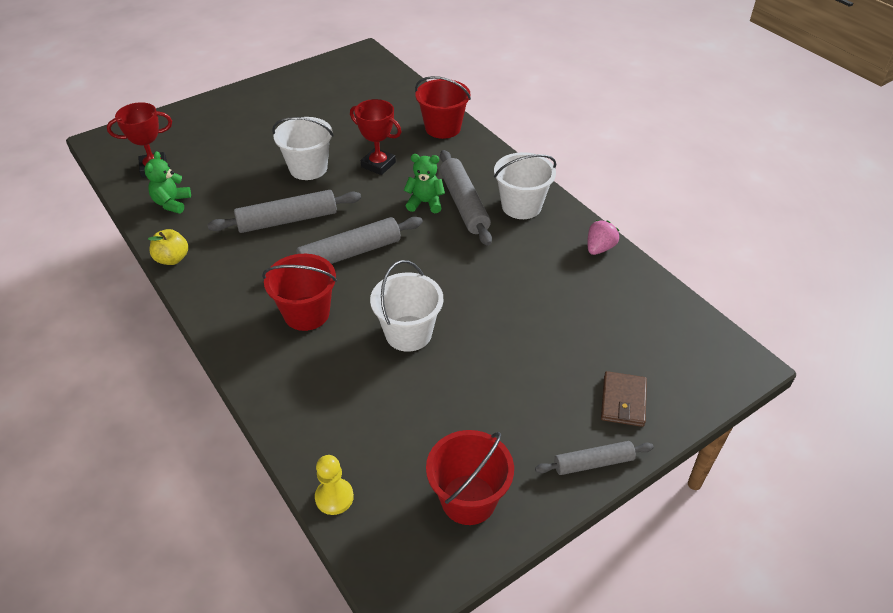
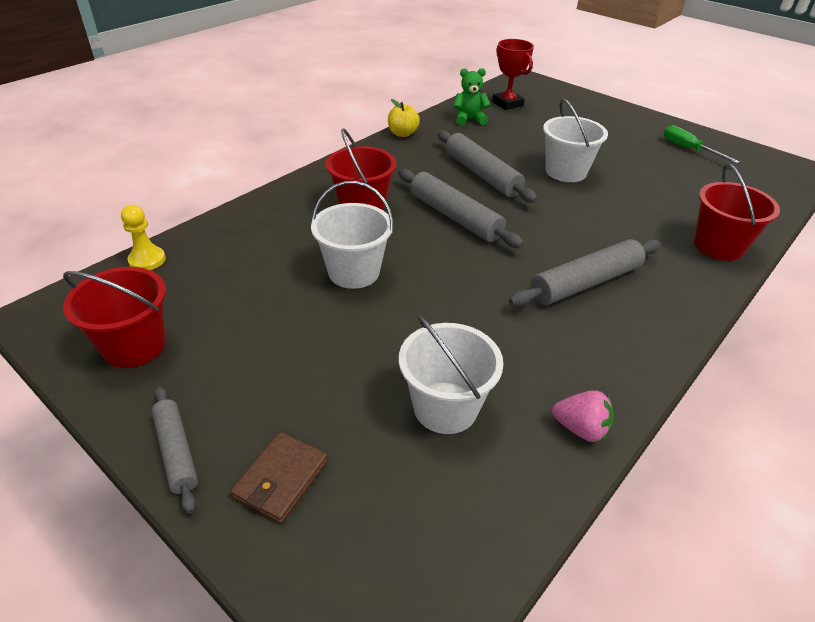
camera: 75 degrees right, 5 degrees down
(307, 91) = (689, 149): none -> green screwdriver
(378, 164) = (607, 211): red trophy -> none
(425, 203) = (566, 253): green teddy bear -> none
(521, 206) = (617, 334): white bucket -> white bucket (445, 407)
(623, 401) = (281, 479): brown wallet -> brown wallet turned 60 degrees counterclockwise

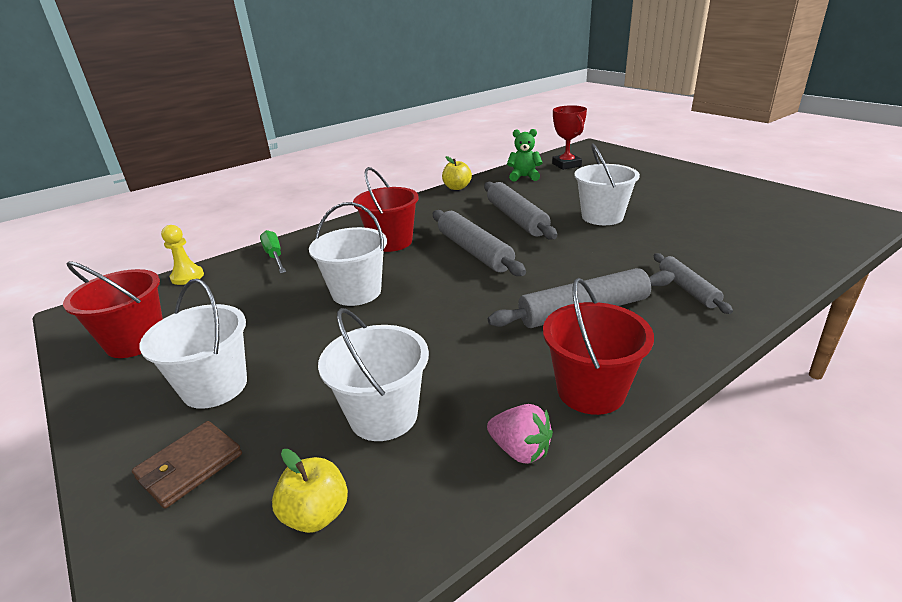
camera: 15 degrees right, 10 degrees down
(176, 452) = (114, 431): grey rolling pin -> grey rolling pin (688, 289)
(258, 392) = (215, 386): none -> white bucket
(429, 509) = (316, 514): none -> yellow apple
(689, 149) = (743, 199): green screwdriver -> green screwdriver (275, 256)
(718, 246) = (749, 283): red bucket -> red bucket (591, 391)

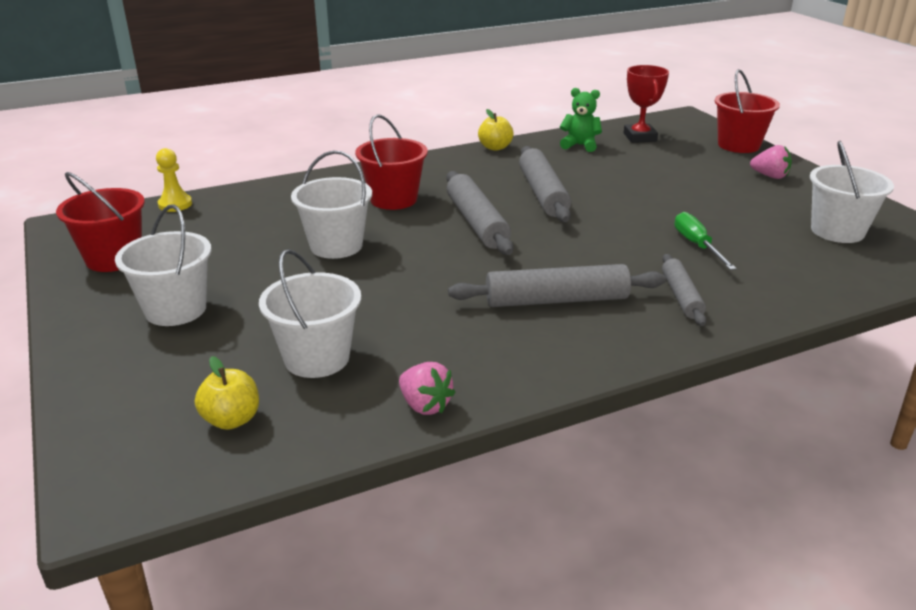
camera: 10 degrees right, 0 degrees up
(190, 466) = (139, 368): brown wallet -> none
(275, 256) = (267, 196): green screwdriver -> green screwdriver (697, 245)
(591, 391) = (518, 371): red bucket -> red bucket (738, 145)
(602, 217) = (641, 206): white bucket -> white bucket (837, 231)
(684, 180) = (770, 176): none -> pink strawberry

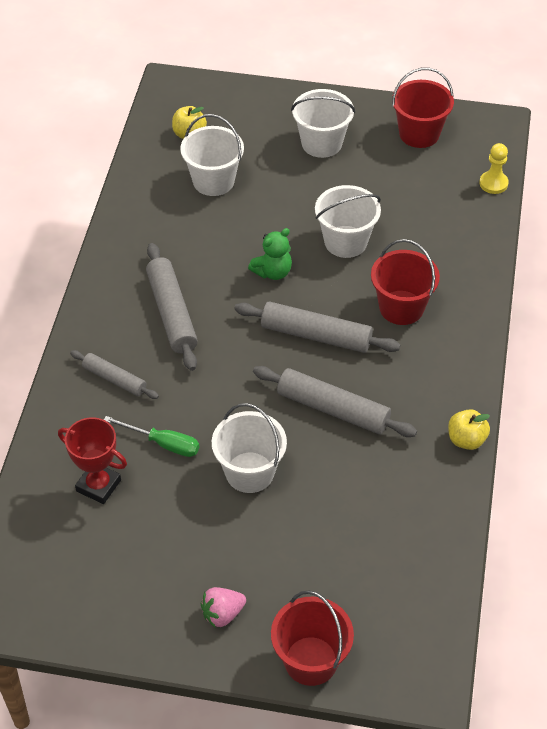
camera: 125 degrees right, 20 degrees up
(425, 405) = (131, 203): pink strawberry -> none
(556, 300) = (171, 313): grey rolling pin -> grey rolling pin turned 45 degrees counterclockwise
(580, 145) = (419, 513): green teddy bear -> green teddy bear (273, 272)
(639, 137) = (402, 585): red trophy -> red trophy (98, 485)
(837, 231) = (95, 559): white bucket -> white bucket (249, 472)

